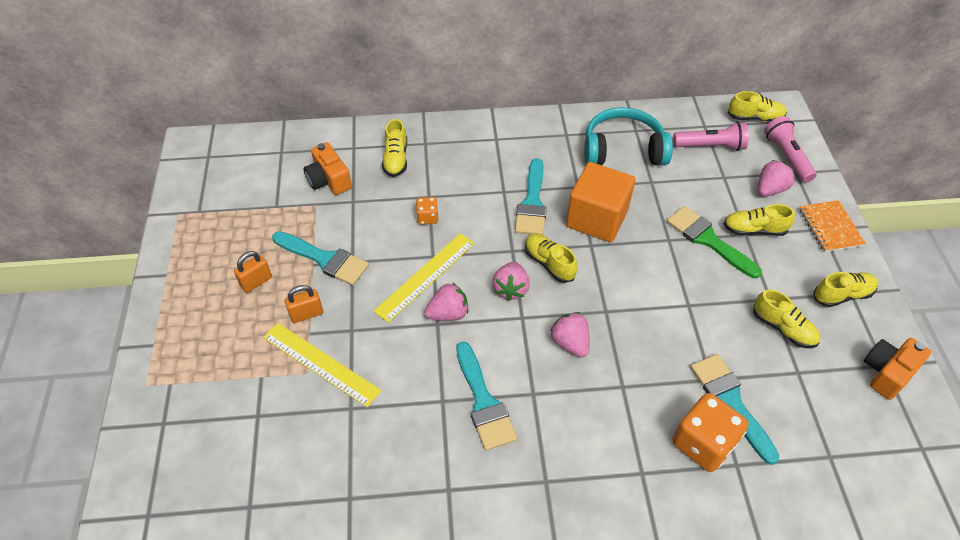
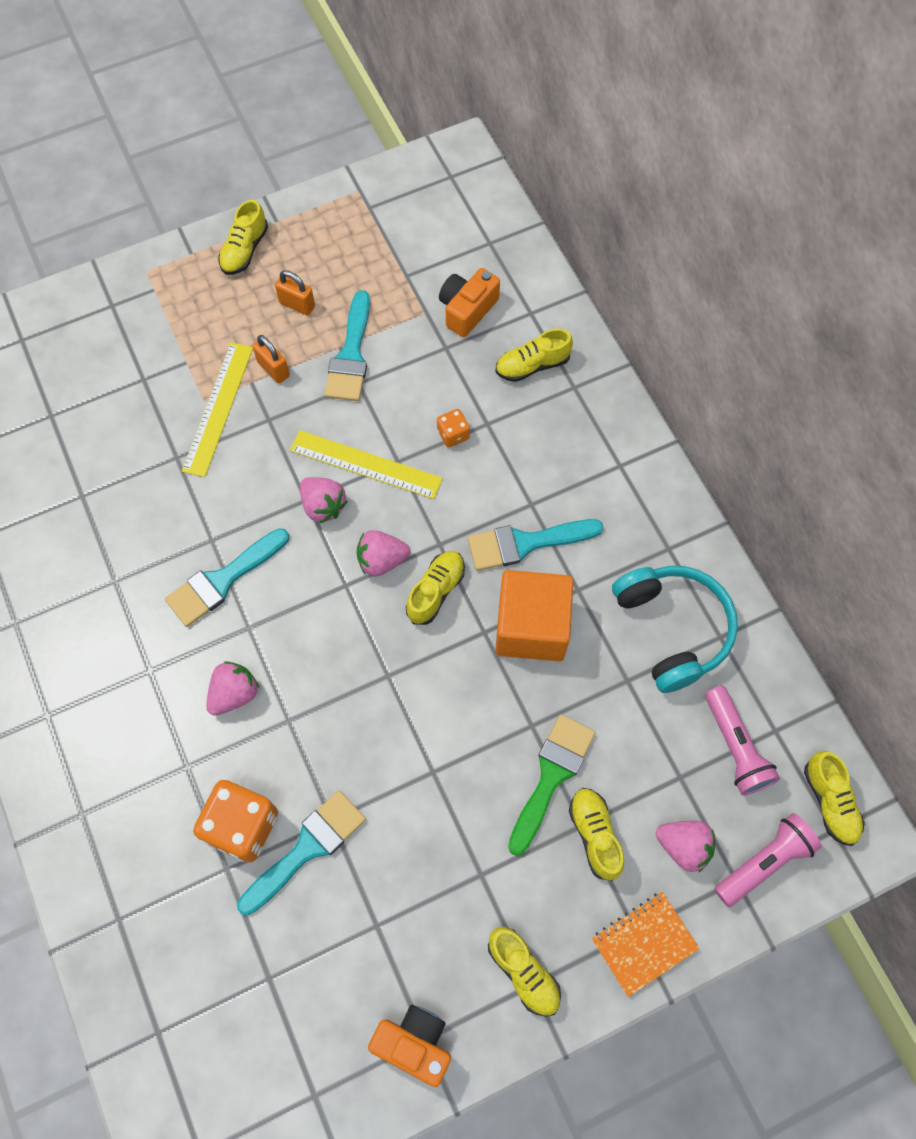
camera: 70 degrees right, 15 degrees up
(570, 343) = (328, 647): pink strawberry -> pink strawberry (234, 694)
(783, 328) = (438, 898): yellow shoe -> yellow shoe (244, 250)

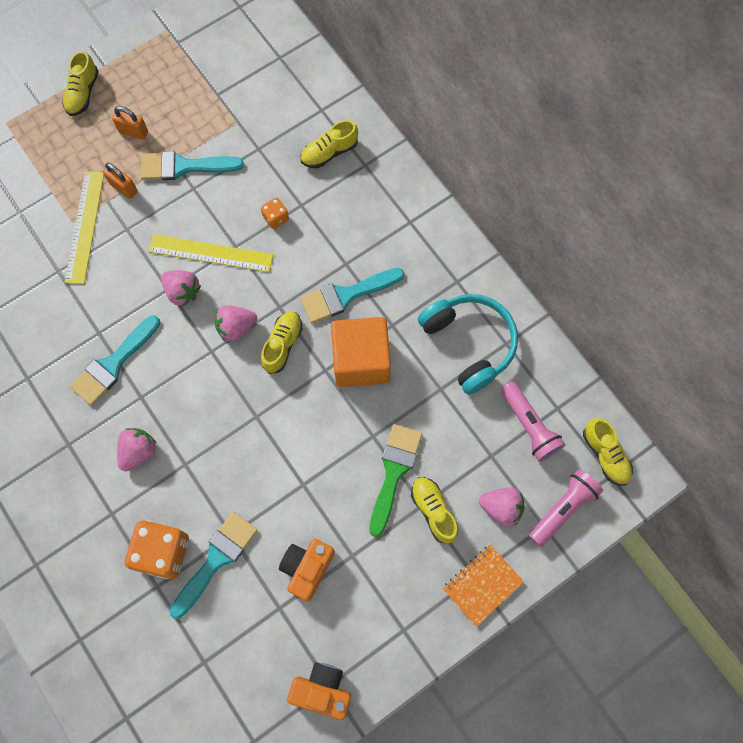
camera: 10 degrees left, 5 degrees up
(351, 355) = (184, 166): turquoise brush -> turquoise brush turned 90 degrees clockwise
(467, 309) = (270, 115): orange camera -> orange camera (307, 568)
(523, 972) = (395, 622): yellow shoe -> none

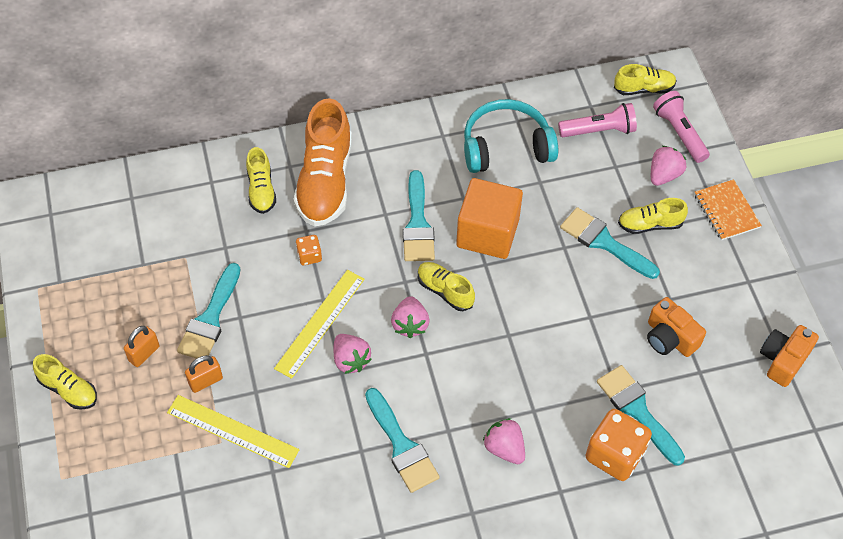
camera: 70 degrees left, 15 degrees down
(182, 292) = (350, 360): pink strawberry -> pink strawberry turned 90 degrees clockwise
(360, 200) = (325, 181): none -> orange shoe
(394, 472) = (604, 242): green brush -> turquoise brush

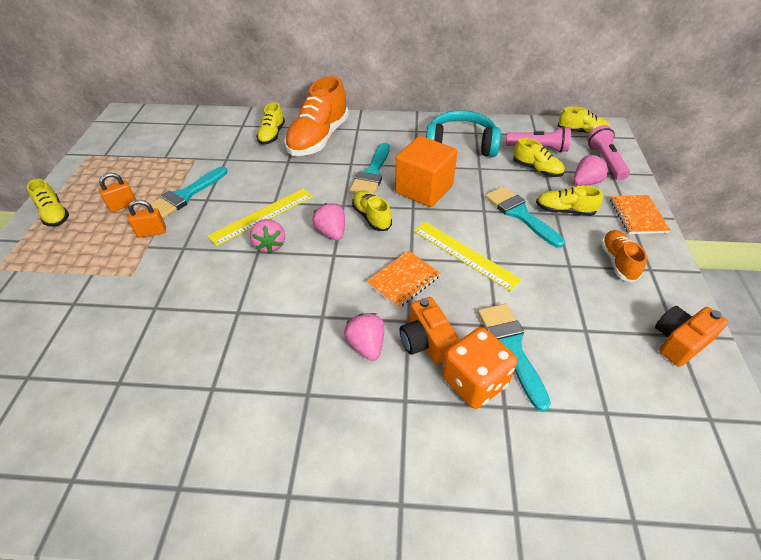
camera: 20 degrees right, 10 degrees down
(232, 431) = (146, 270): yellow ruler -> yellow ruler (465, 254)
(309, 256) = (281, 175): orange dice -> none
(401, 446) = (274, 318): turquoise brush -> none
(410, 324) = (331, 232): pink strawberry -> pink strawberry turned 135 degrees clockwise
(511, 364) = (403, 280): none -> orange notebook
(605, 167) = (536, 169): none -> yellow shoe
(670, 338) = (561, 295): orange camera -> orange camera (426, 341)
(716, 281) = (617, 262): none -> orange shoe

